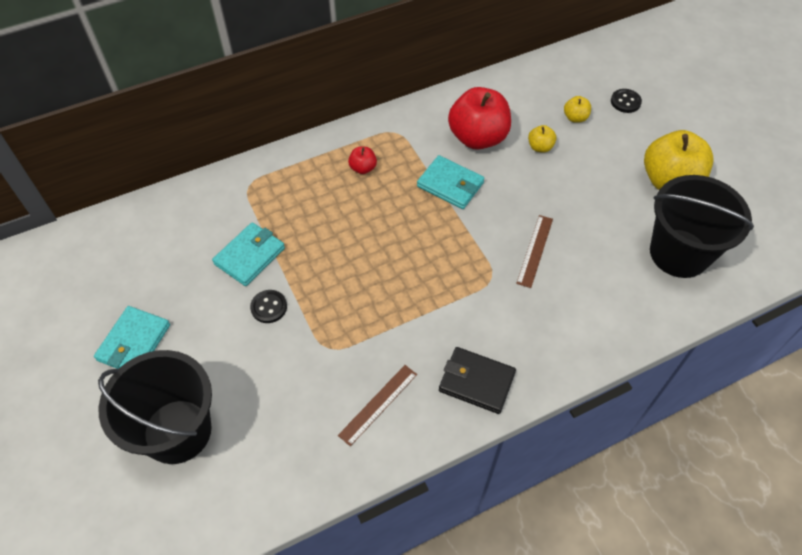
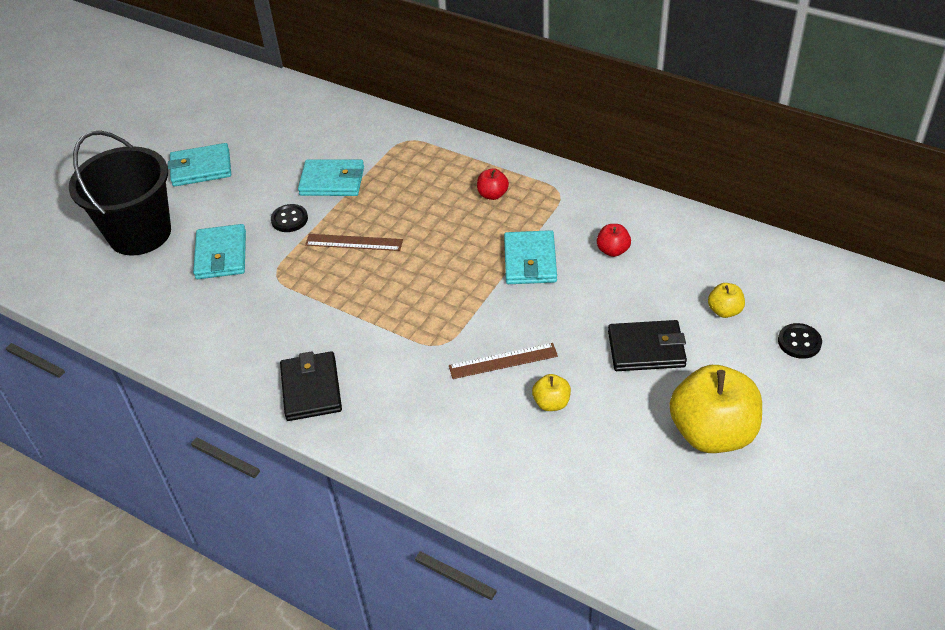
camera: 60 degrees right, 10 degrees down
(267, 377) = (221, 255): none -> turquoise wallet
(378, 404) = (241, 334): brown ruler -> brown ruler (354, 242)
(477, 137) = (613, 250): red apple -> red apple, size x0.44
(540, 147) = (649, 302): yellow apple -> yellow apple (551, 403)
(579, 172) = (646, 349): none -> black wallet
(679, 253) = (609, 484): black bucket -> none

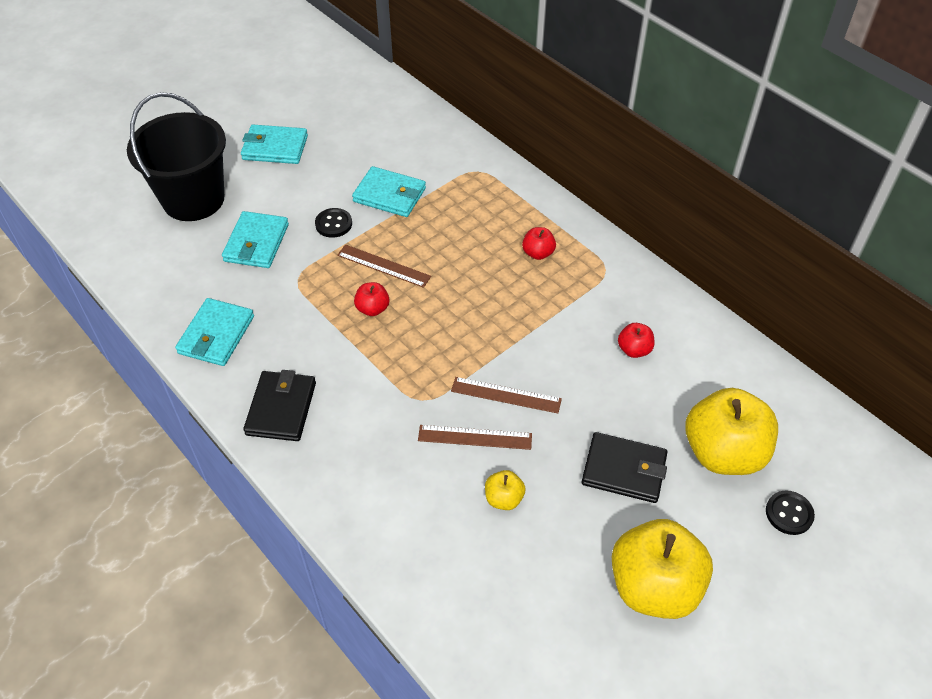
camera: 15 degrees right, 5 degrees up
(360, 281) = (372, 309): none -> red apple
(515, 319) = (506, 395): none -> brown ruler
(530, 261) = (545, 336): turquoise wallet -> turquoise wallet (216, 335)
(724, 311) = (723, 452): yellow apple -> yellow apple, size x2.25

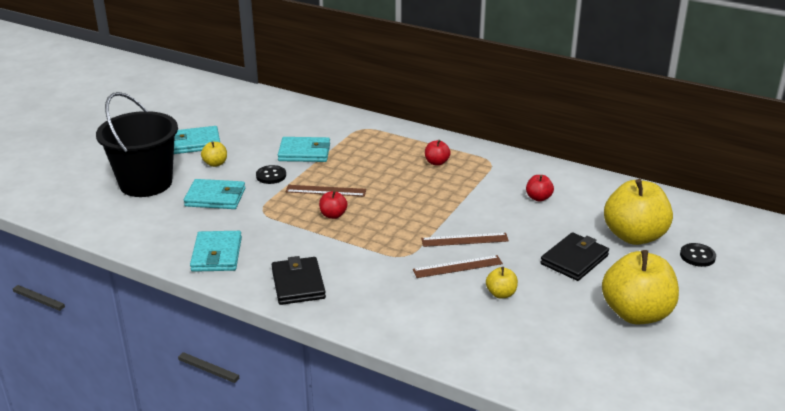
camera: 20 degrees left, 20 degrees down
(256, 243) = (215, 197): turquoise wallet -> turquoise wallet turned 75 degrees counterclockwise
(282, 187) = (215, 163): none -> yellow apple
(624, 470) = (574, 260): black wallet -> black wallet turned 45 degrees counterclockwise

